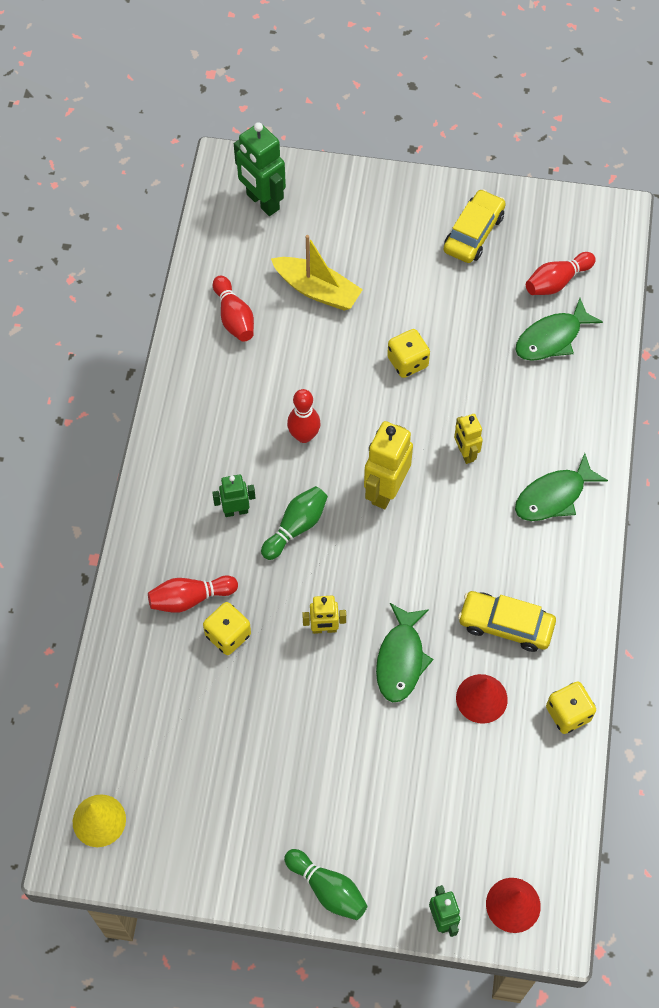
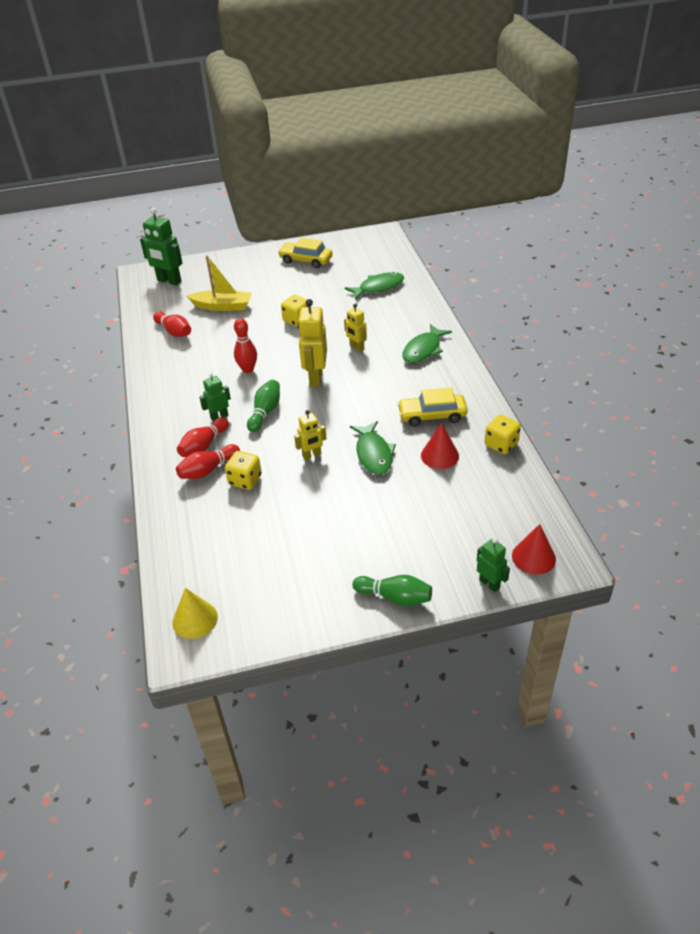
camera: 20 degrees left, 20 degrees down
(473, 233) = (306, 260): yellow car -> yellow car turned 75 degrees counterclockwise
(551, 338) = (378, 287): green fish -> green fish turned 150 degrees counterclockwise
(557, 282) = (367, 265): red bowling pin -> red bowling pin (204, 446)

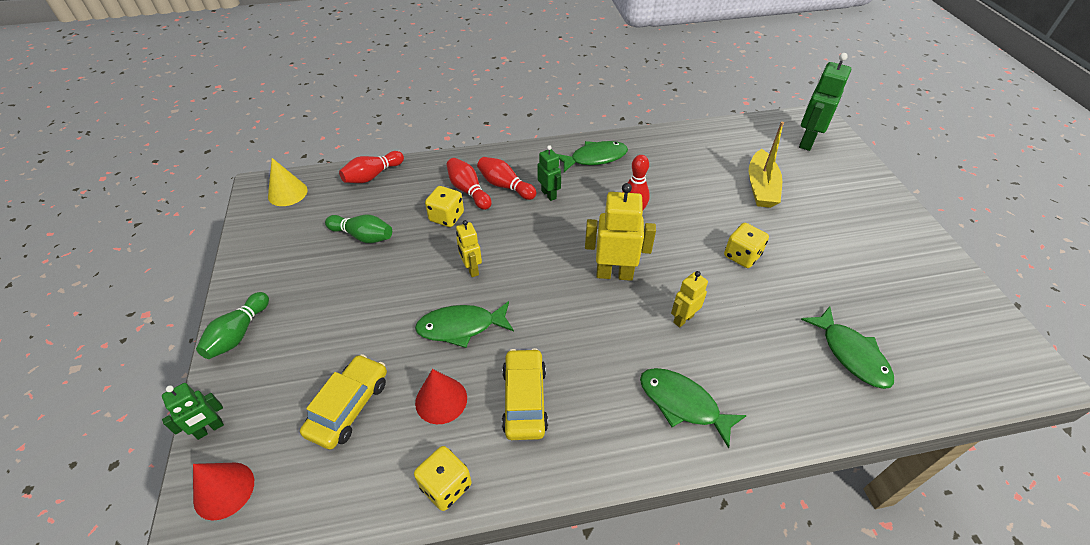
camera: 90 degrees right, 5 degrees up
(171, 391) = (595, 158): none -> green fish
(174, 331) = (703, 153): red bowling pin -> red bowling pin (372, 176)
(265, 412) = (552, 229): green bowling pin -> green bowling pin (363, 236)
(306, 260) = (902, 266): yellow car -> yellow car (349, 407)

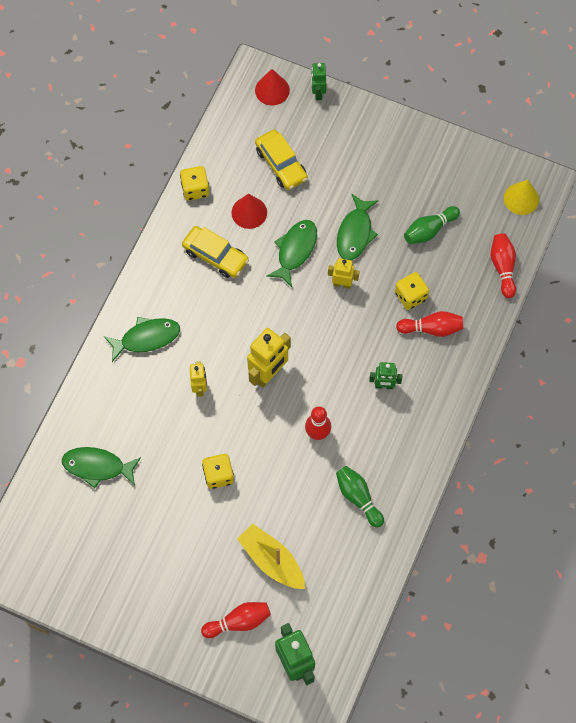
camera: 125 degrees right, 20 degrees up
(238, 334) = (384, 125): green bowling pin -> green bowling pin (358, 497)
(505, 186) = (418, 359): red bowling pin -> red bowling pin (239, 622)
(595, 158) = (404, 454): green fish -> green fish (355, 233)

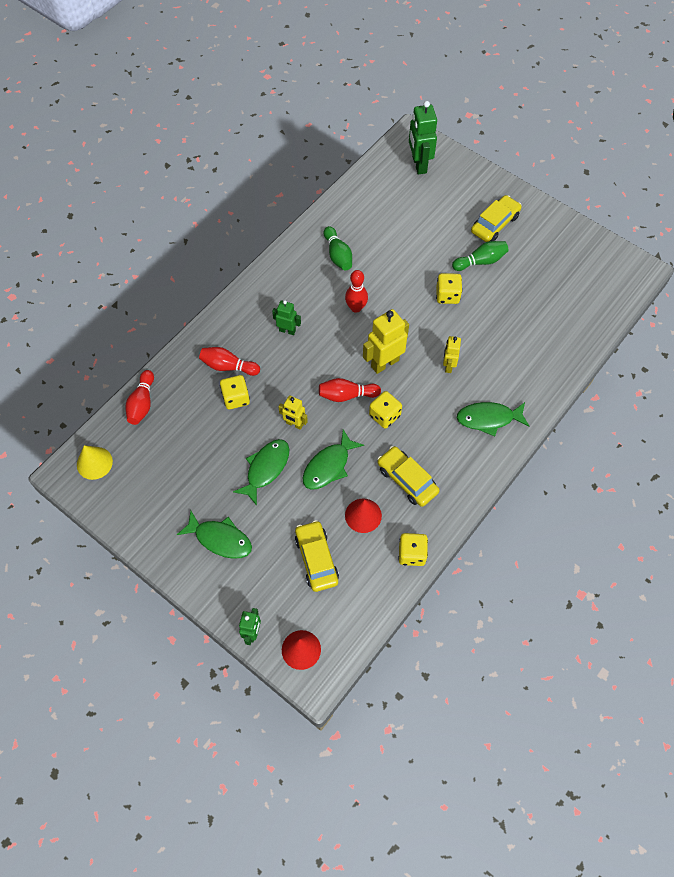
camera: 165 degrees left, 5 degrees down
(97, 466) = (549, 324): green fish -> green fish (220, 539)
(181, 592) = (495, 224): none -> yellow car
(239, 622) = (454, 197): red bowling pin -> red bowling pin (346, 395)
(253, 315) = (384, 415): none -> yellow dice
(272, 560) = (419, 229): yellow boat -> none
(429, 230) = (194, 454): green bowling pin -> green bowling pin (480, 261)

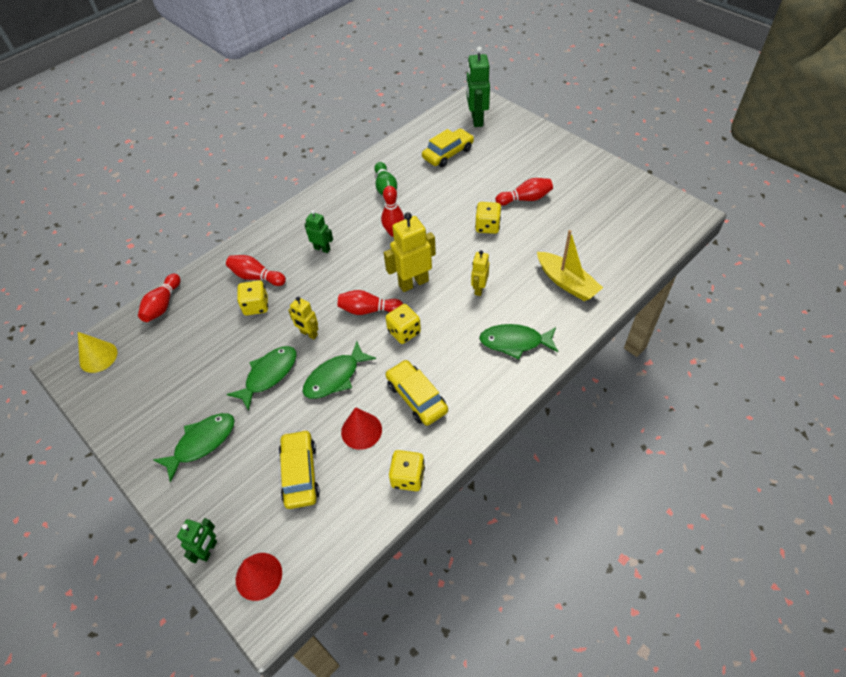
camera: 10 degrees right, 10 degrees down
(220, 539) = (202, 443): green fish -> green fish turned 75 degrees counterclockwise
(480, 261) = (525, 199): green bowling pin -> red bowling pin
(495, 224) = (543, 168): yellow car -> yellow car (448, 153)
(530, 353) = (566, 282): none -> yellow boat

